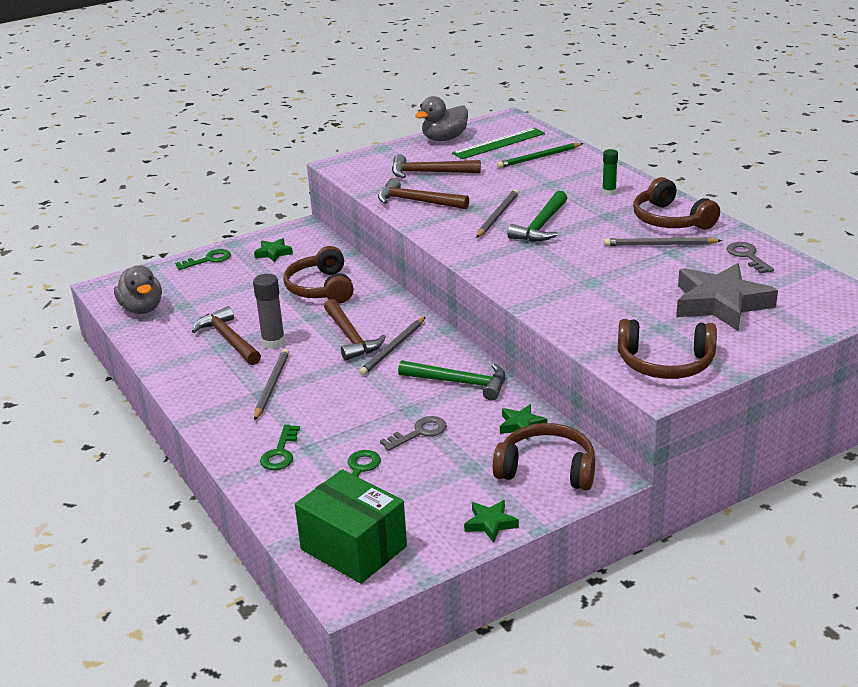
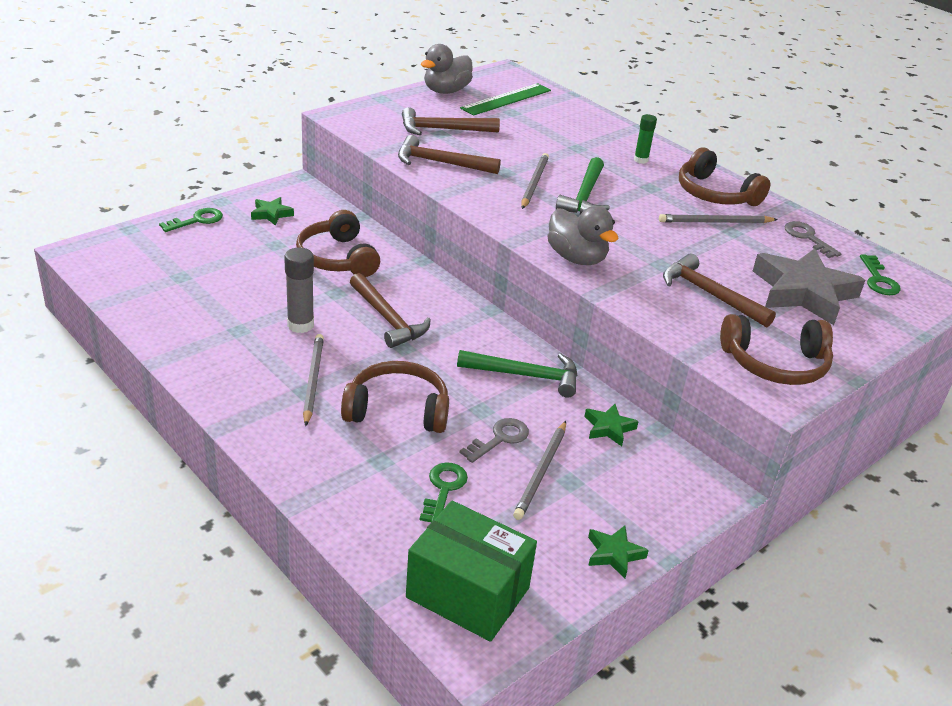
camera: 15 degrees left, 5 degrees up
(142, 309) = (131, 280): grey duck -> grey duck (576, 258)
(229, 339) = (246, 320): brown hammer -> brown hammer (710, 294)
(280, 452) = (346, 467): green key -> green key (878, 280)
(393, 348) = (439, 333): grey pencil -> grey pencil (541, 472)
(539, 158) = (554, 117): green pencil -> none
(547, 469) = (653, 482): brown headphones -> brown headphones (397, 410)

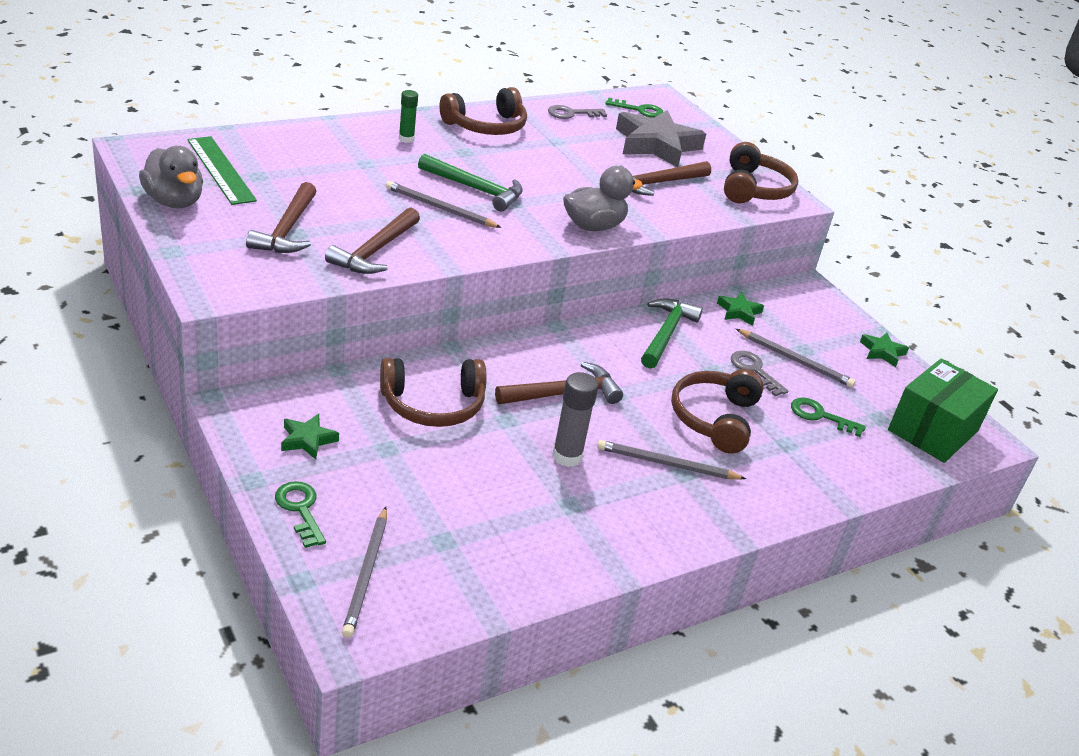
camera: 80 degrees left, 0 degrees up
(715, 222) = (538, 143): grey pencil -> grey pencil (366, 574)

